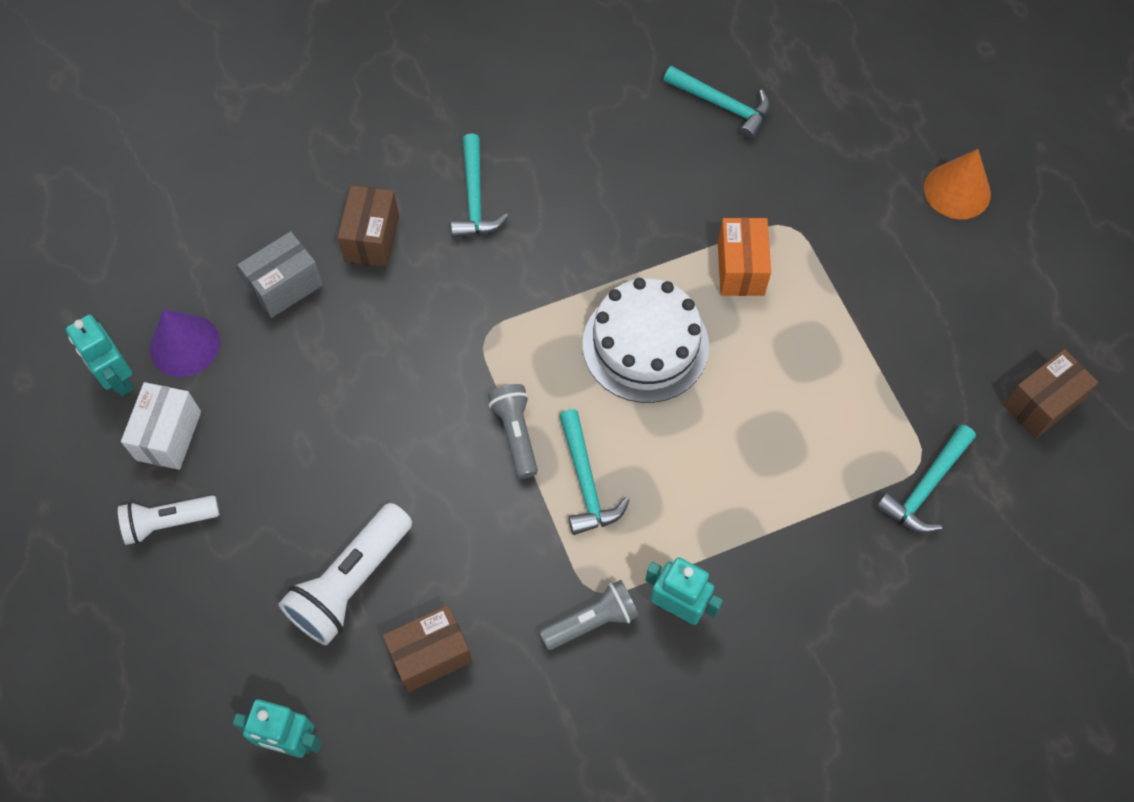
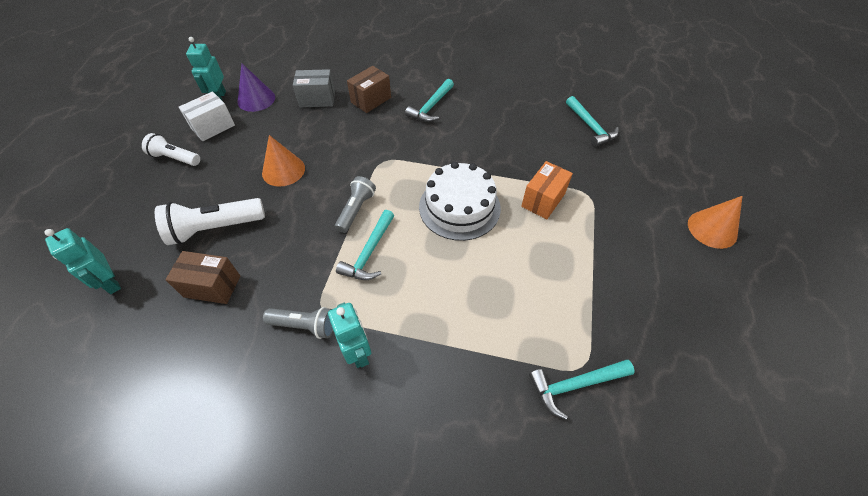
camera: 35 degrees right, 10 degrees down
(356, 439) = (283, 170): none -> orange cone
(1041, 404) = (700, 384): brown box -> none

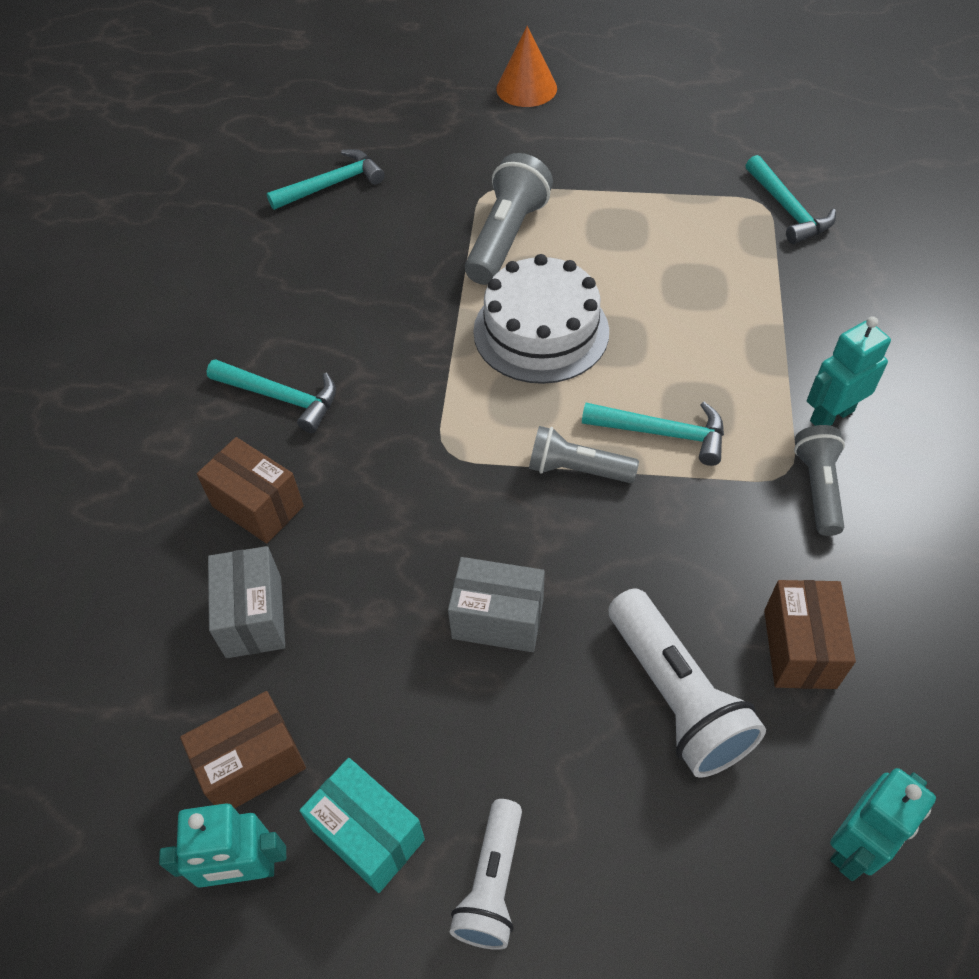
camera: 95 degrees left, 0 degrees up
(213, 127) = (368, 834): white box -> turquoise box
(256, 99) = (252, 764): purple cone -> brown box
(283, 170) = (498, 619): orange cone -> grey box
(543, 200) = (507, 237): orange box -> grey flashlight

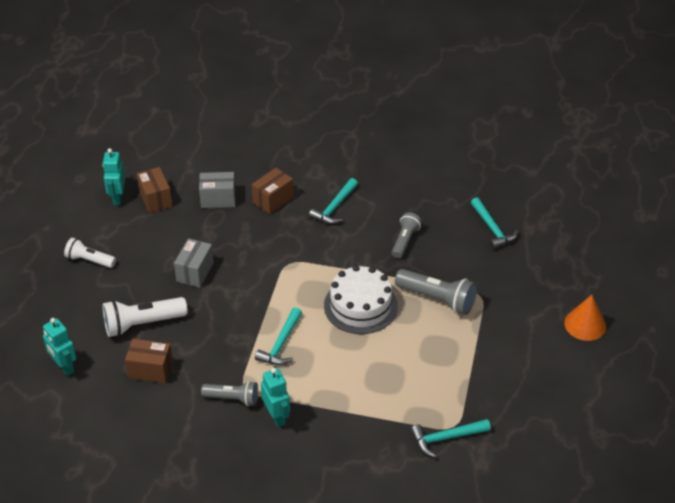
camera: 95 degrees right, 10 degrees down
(368, 834) = (118, 229): turquoise box -> none
(577, 469) = (267, 308): grey flashlight -> grey flashlight (405, 241)

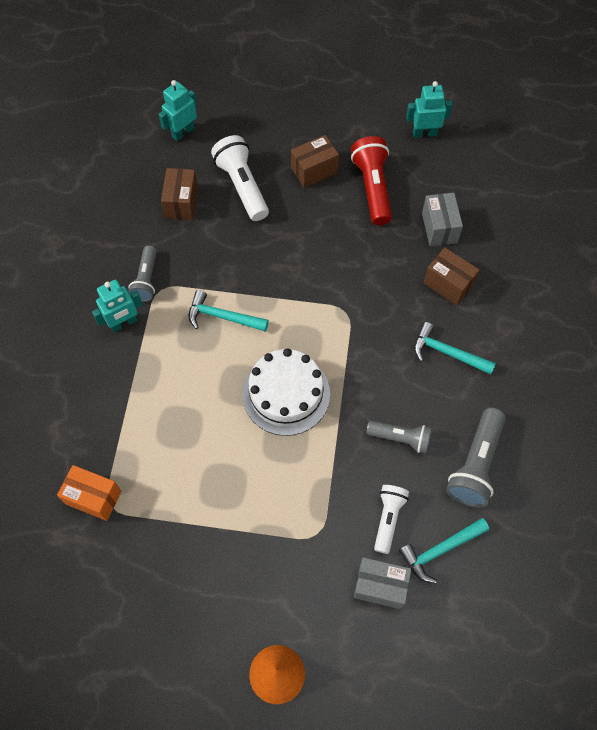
camera: 85 degrees right, 20 degrees up
(89, 260) = (326, 126): white flashlight -> white flashlight (388, 518)
(155, 199) = (428, 168): brown box -> brown box (314, 170)
(167, 235) = (373, 188): none -> red flashlight
(195, 272) = (320, 222): grey box -> grey box (380, 586)
(437, 299) = (304, 481): grey flashlight -> grey flashlight (475, 465)
(446, 438) = (94, 497): turquoise hammer -> orange box

